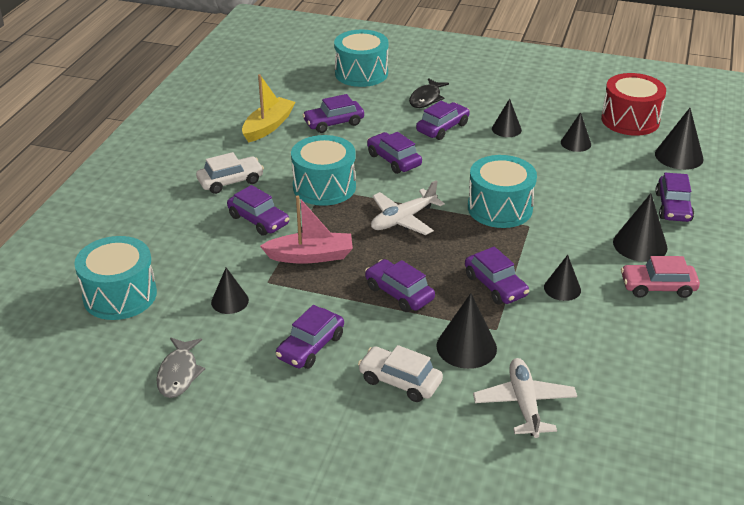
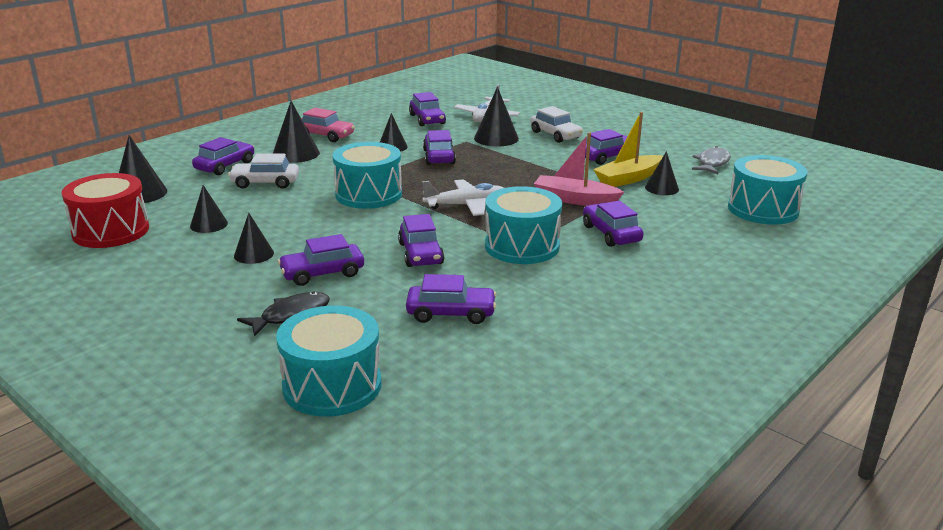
camera: 155 degrees left, 10 degrees down
(230, 181) = (627, 275): white car -> white car (265, 183)
(268, 126) = (545, 331): yellow boat -> yellow boat (628, 179)
(399, 293) = (517, 167): purple car -> purple car (427, 119)

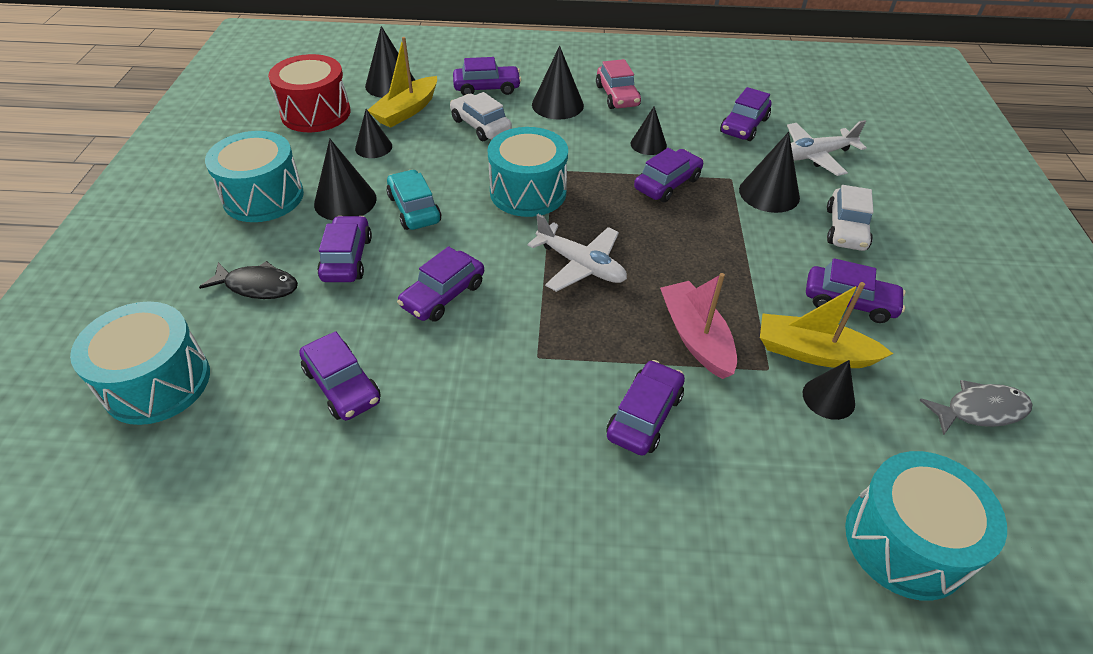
camera: 50 degrees right, 20 degrees up
(189, 199) = (406, 111): none -> yellow boat
(254, 254) = (345, 201): black cone -> black cone, size x1.53
(313, 234) = (414, 209): none -> turquoise car
(322, 273) = (347, 258): purple car -> purple car turned 60 degrees clockwise
(522, 246) = (533, 357): turquoise drum -> turquoise drum (263, 197)

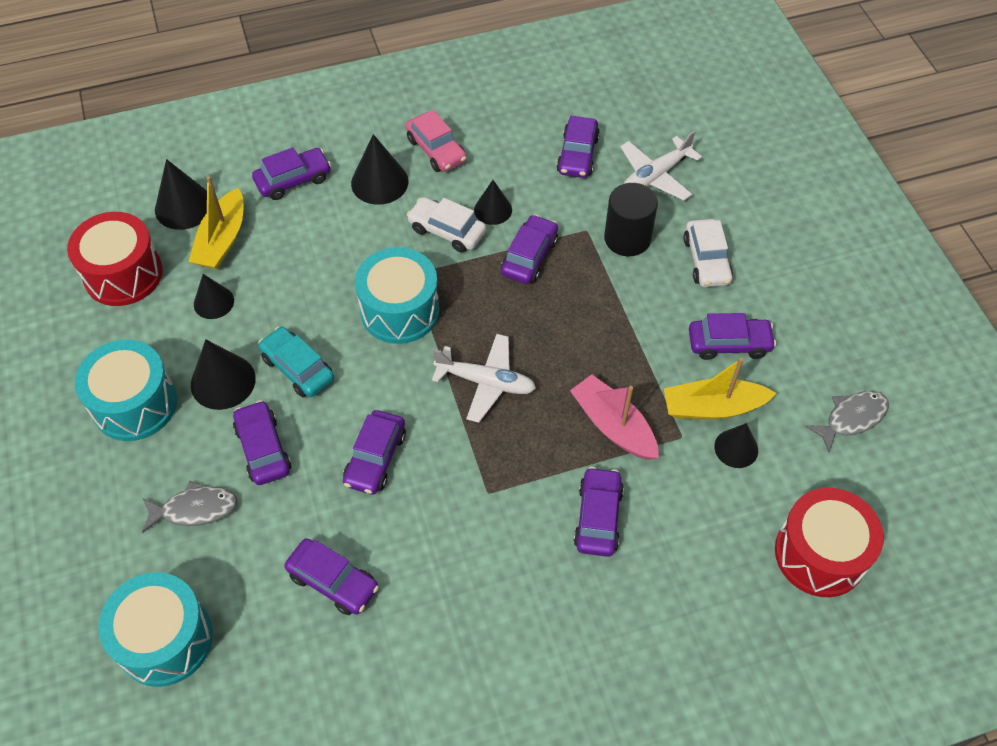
camera: 20 degrees left, 10 degrees up
(258, 286) = (195, 509): black fish -> grey fish
(480, 126) = (312, 237): white car -> white car (447, 231)
(769, 193) = (627, 238): black cone -> black cylinder
(905, 542) = (820, 554): turquoise drum -> red drum

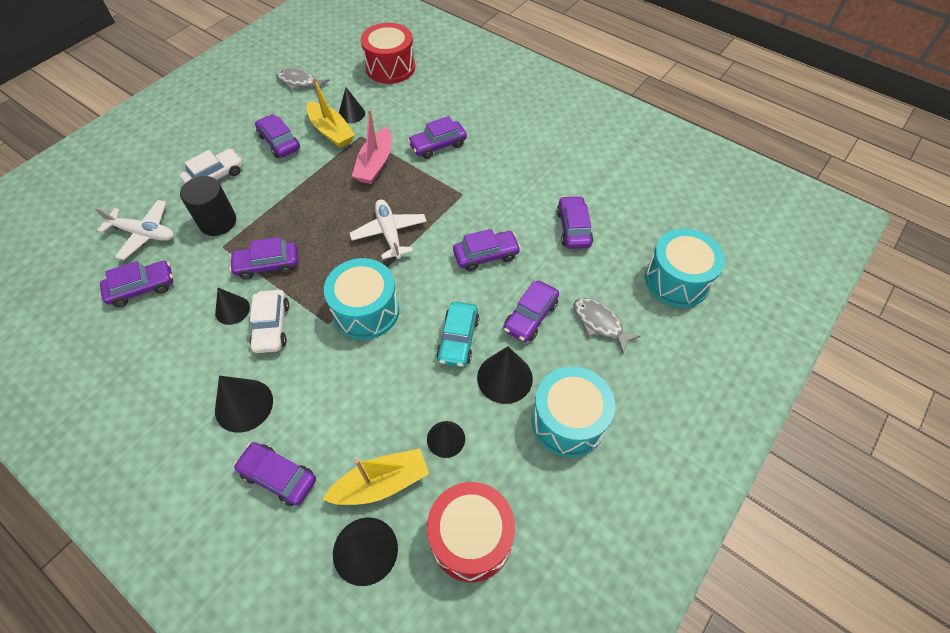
camera: 125 degrees left, 0 degrees up
(436, 150) = (182, 386): pink car -> none

